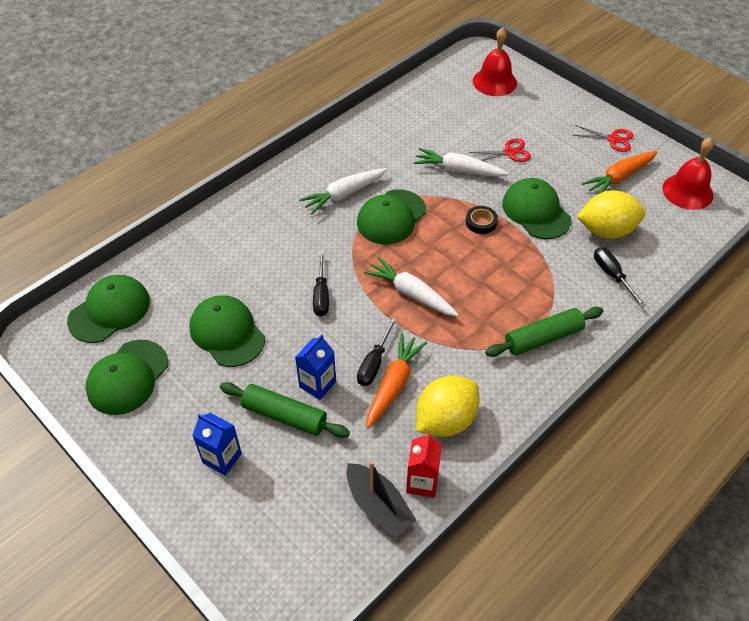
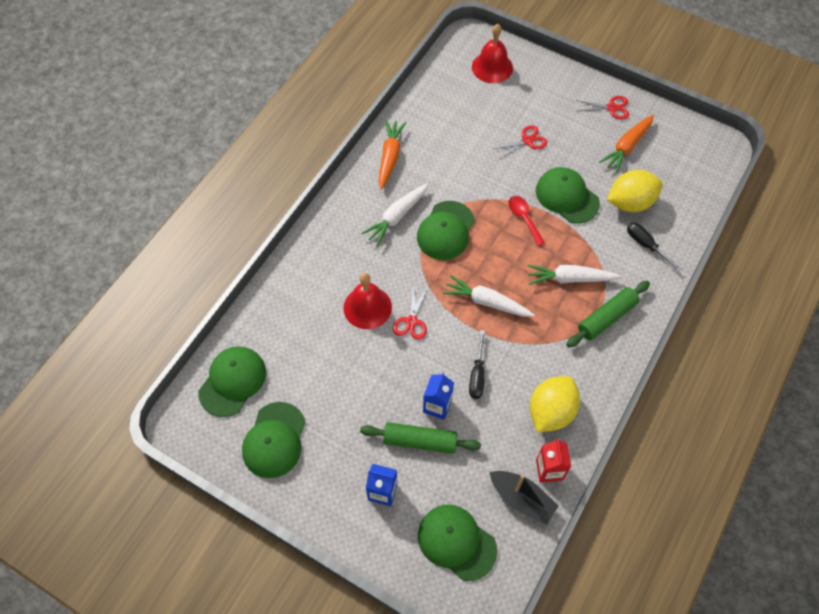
camera: 15 degrees left, 10 degrees up
(227, 333) = (344, 377): green cap -> green cap (456, 542)
(321, 295) = (411, 321): black screwdriver -> red scissors
(393, 385) = (499, 390): orange carrot -> orange carrot (390, 157)
(458, 170) = (489, 169): white carrot -> white carrot (570, 278)
(481, 222) = (524, 218): black tape -> red spoon
(687, 191) = (686, 148): red bell -> red bell (367, 307)

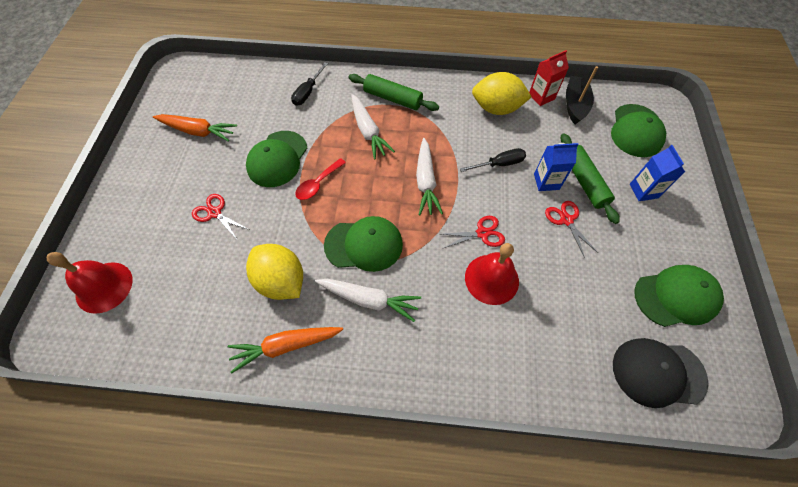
camera: 115 degrees left, 0 degrees up
(232, 381) = (658, 373): green cap -> black cap
(612, 108) = (147, 155): red scissors -> red scissors (566, 220)
(630, 203) = (266, 113): yellow lemon -> yellow lemon (281, 281)

